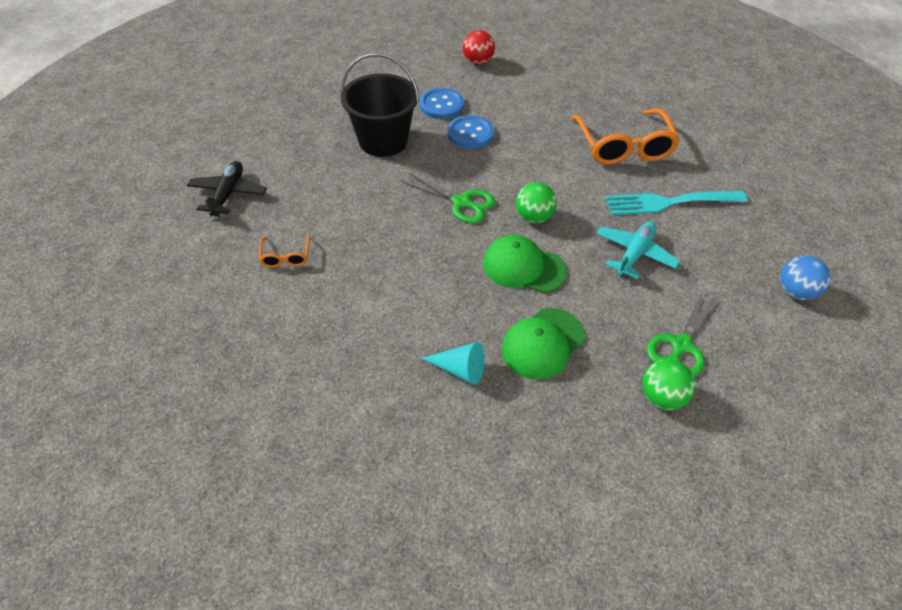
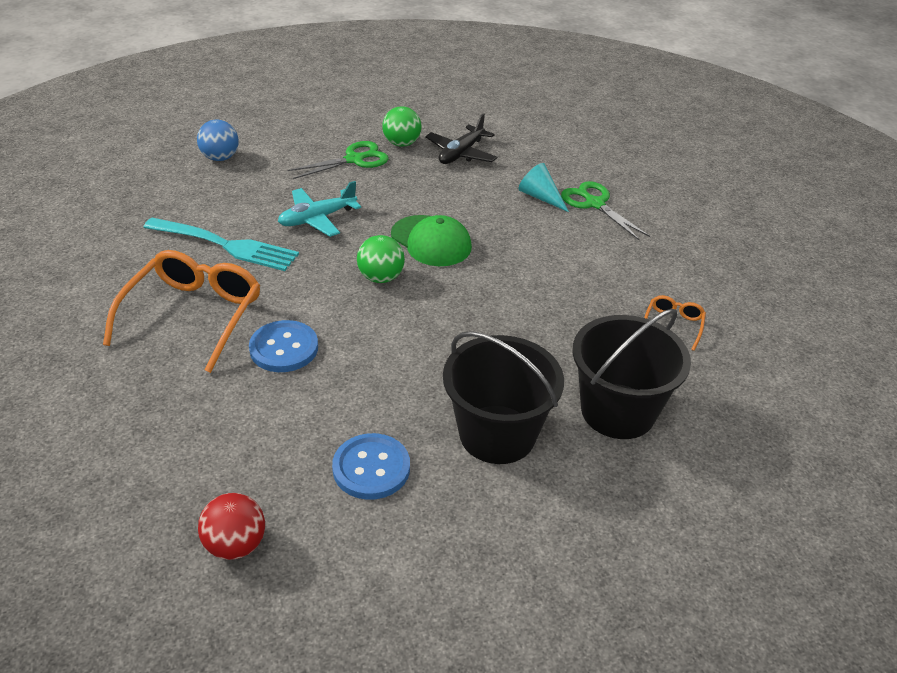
camera: 155 degrees left, 10 degrees down
(228, 194) = (740, 425): black plane -> black plane (461, 153)
(313, 177) = (617, 411): none -> black bucket
(461, 202) = (447, 317): green scissors -> green scissors (595, 204)
(470, 134) = (367, 402): blue button -> blue button (284, 348)
(542, 343) = (461, 191): green cap -> none

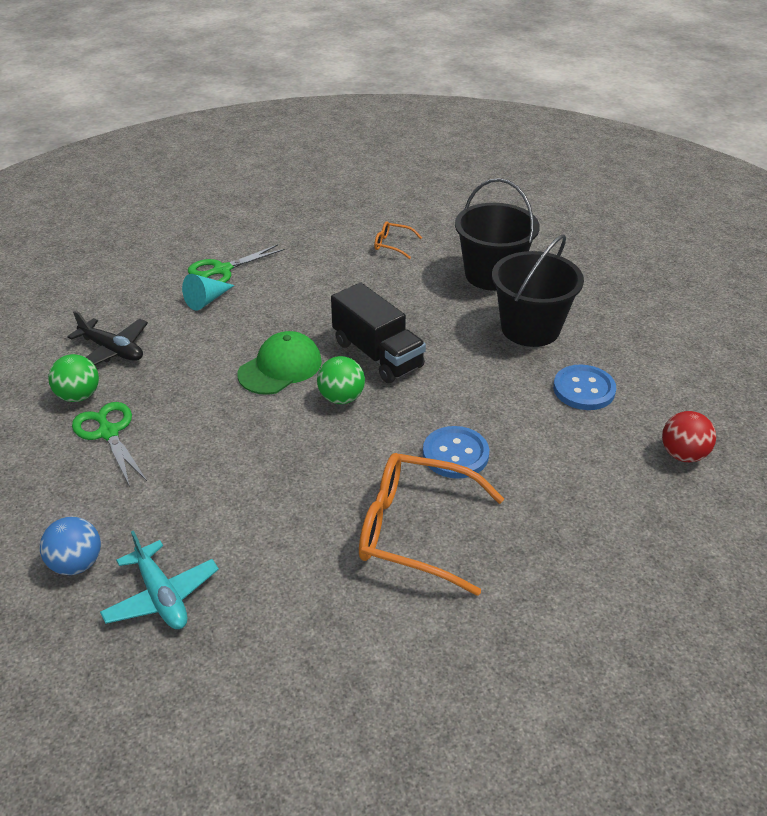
camera: 90 degrees left, 0 degrees up
(224, 245) = (286, 525): turquoise fork -> none
(317, 219) = (235, 452): turquoise plane -> turquoise plane (161, 596)
(449, 303) = (377, 354): none -> black truck

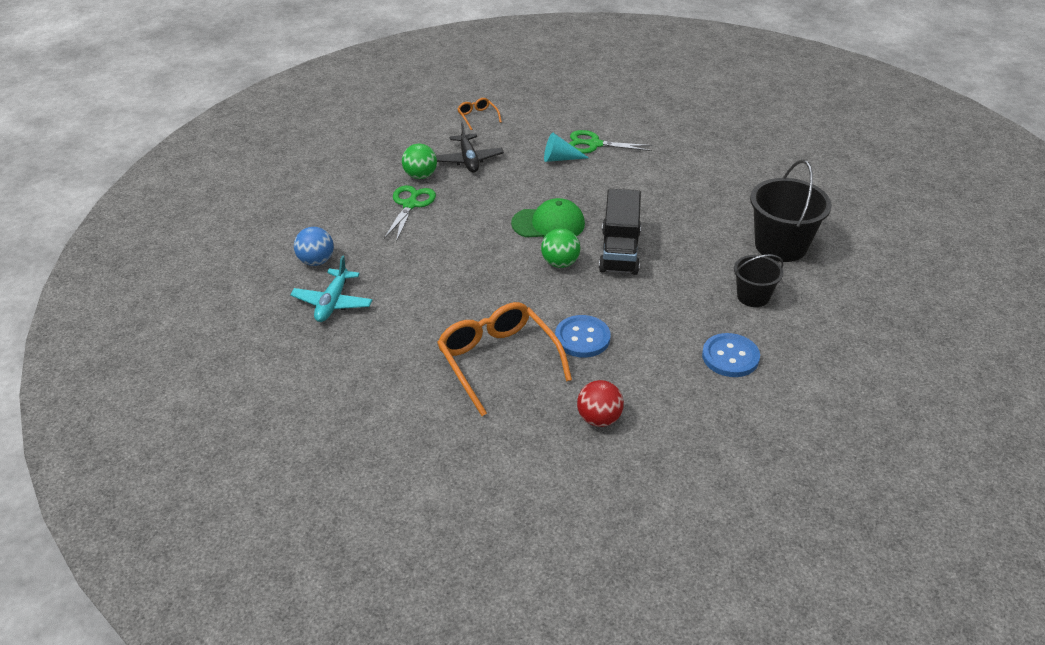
camera: 45 degrees right, 0 degrees up
(392, 245) = (735, 186): orange glasses -> orange glasses (477, 117)
(530, 328) = (753, 296): black bucket -> black bucket, size x0.59
(683, 454) = (738, 440): red ball -> red ball (599, 419)

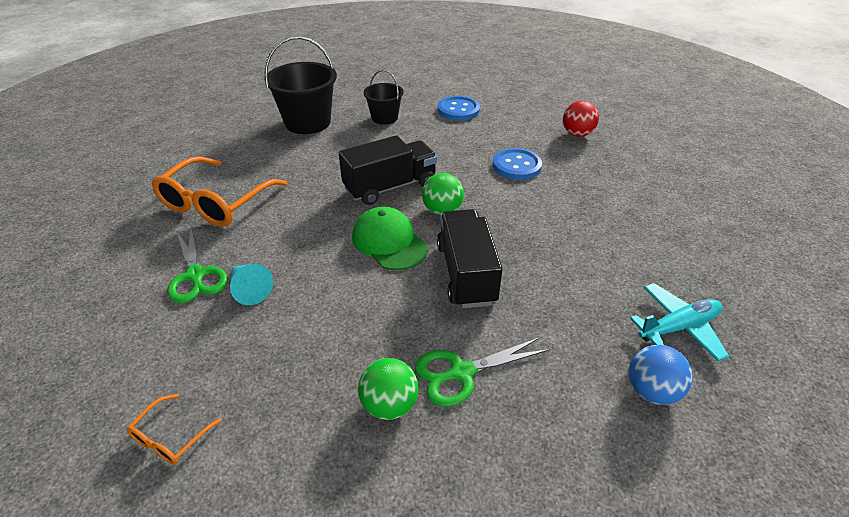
camera: 125 degrees left, 0 degrees up
(468, 160) = (310, 375): black plane -> none
(480, 242) = (466, 274): none -> black truck
(498, 361) = (592, 191): orange glasses -> orange glasses (215, 203)

